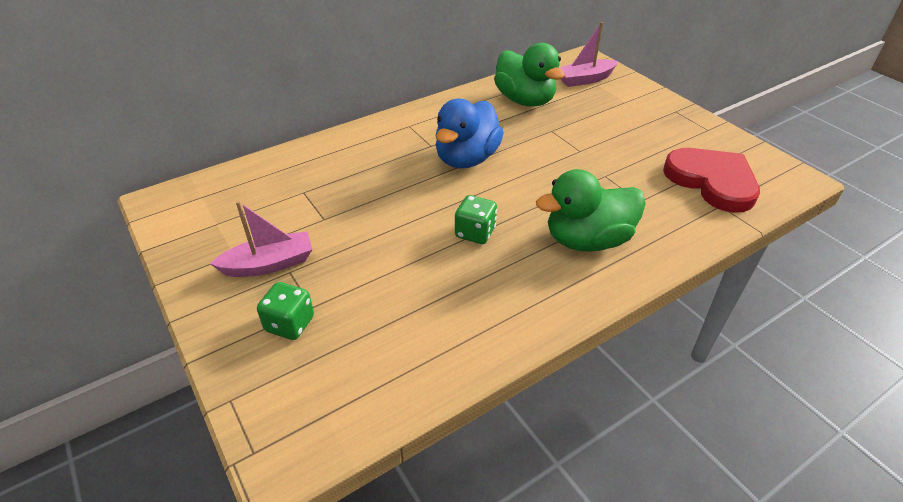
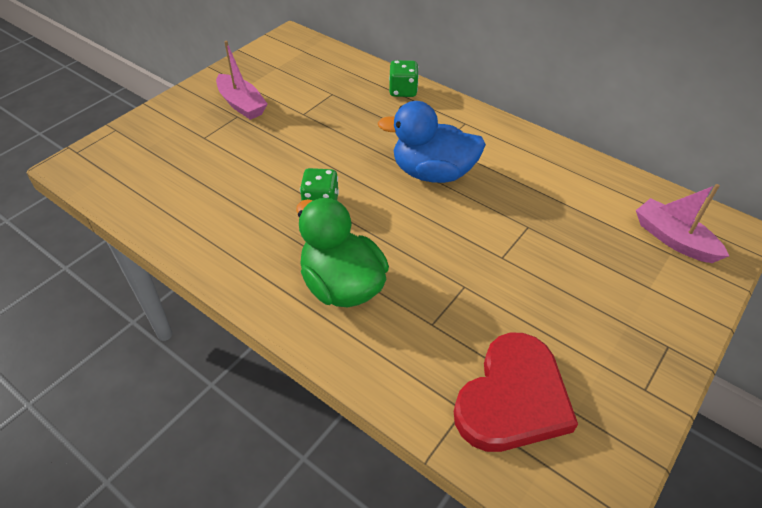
camera: 70 degrees right, 5 degrees up
(290, 324) = (184, 132): green dice -> green dice (403, 91)
(525, 100) = (576, 193): green duck -> none

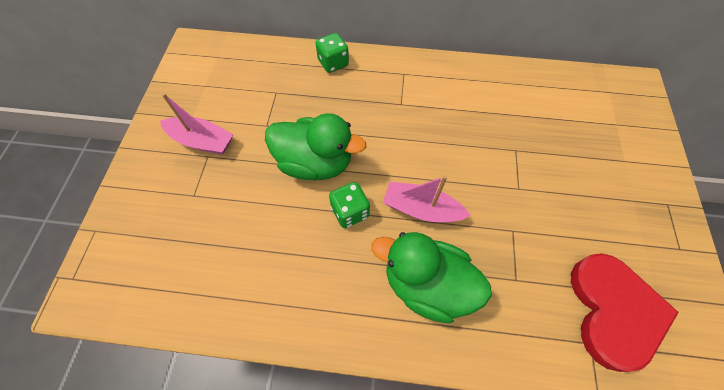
camera: 30 degrees left, 15 degrees up
(321, 156) = (315, 163): none -> green duck
(432, 173) = (414, 135): blue duck -> none
(673, 239) = (610, 111): pink boat -> pink boat (421, 209)

